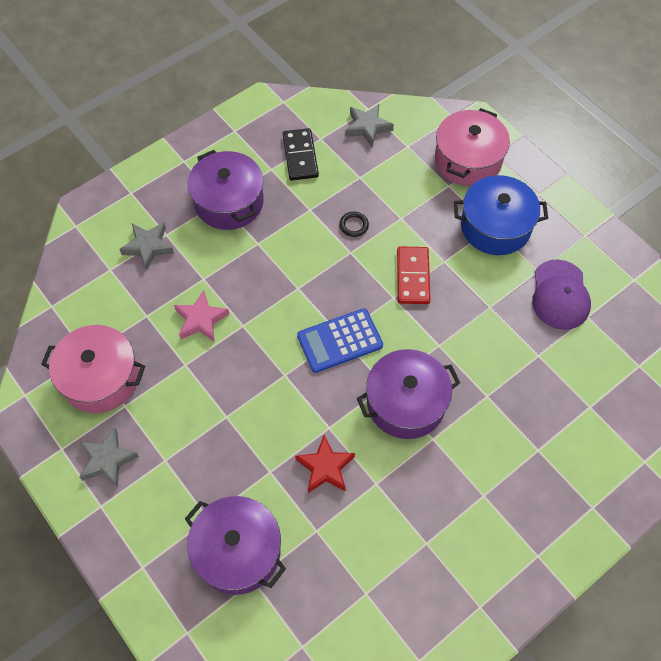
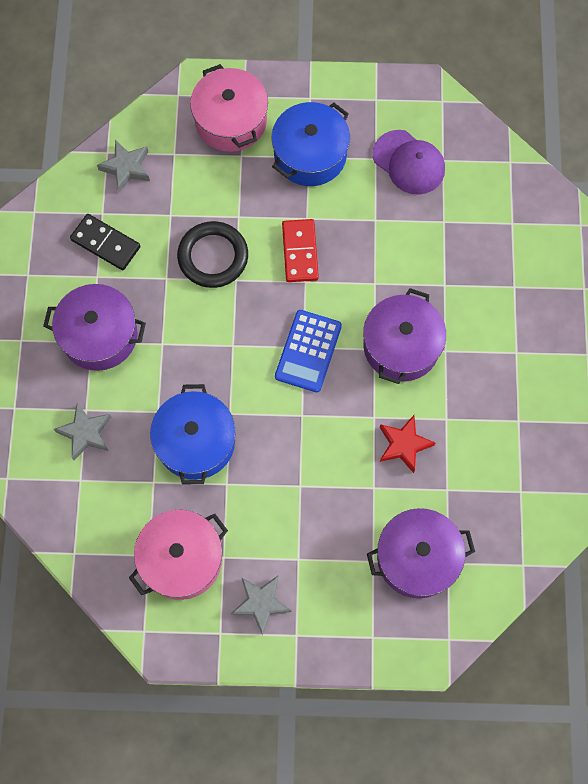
camera: 50 degrees left, 10 degrees up
(201, 320) = (195, 442): pink star -> blue pot
(354, 225) = (213, 257): black ring -> black ring, size x2.28
(413, 277) = (300, 252): red domino -> red domino turned 45 degrees clockwise

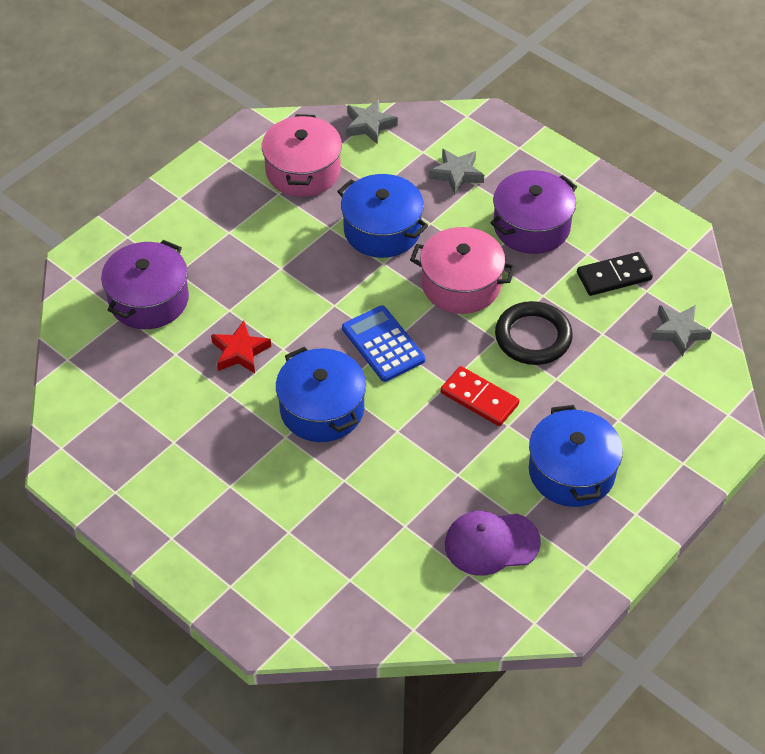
camera: 130 degrees right, 20 degrees down
(231, 121) = (663, 436): pink pot -> pink pot (461, 284)
(261, 603) = (223, 193): grey star -> grey star (369, 125)
(401, 346) = (322, 409): purple pot -> blue pot

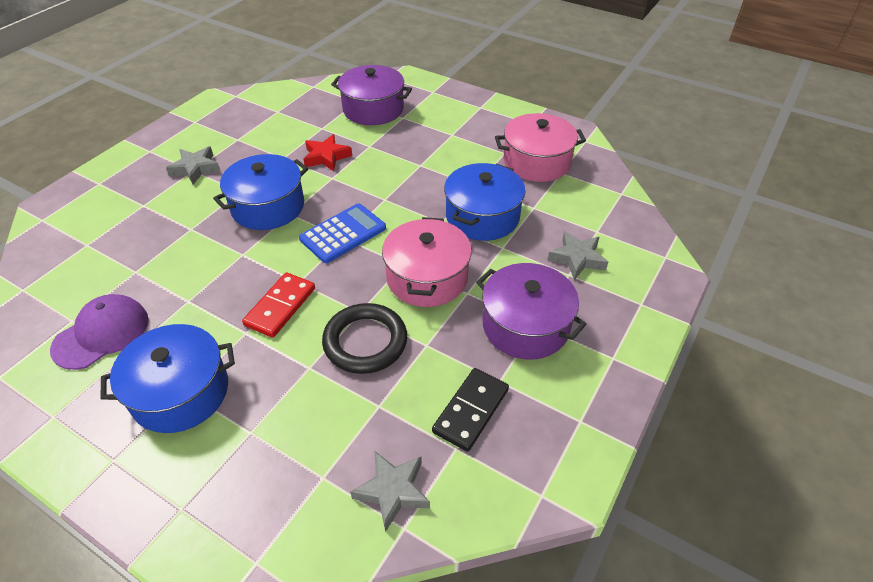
camera: 80 degrees right, 5 degrees down
(369, 125) = (613, 193): grey star -> grey star (195, 168)
(491, 543) = (101, 334): purple cap -> purple cap turned 60 degrees clockwise
(614, 276) = (471, 411): black domino -> black domino turned 60 degrees clockwise

